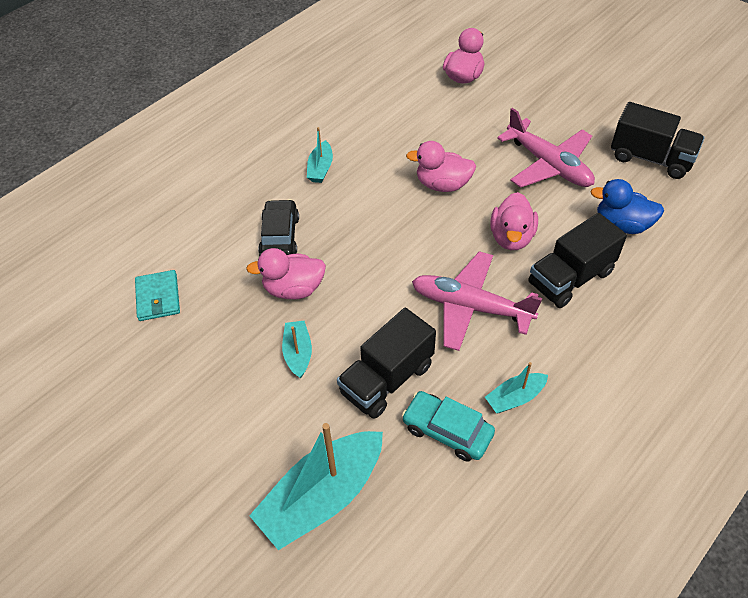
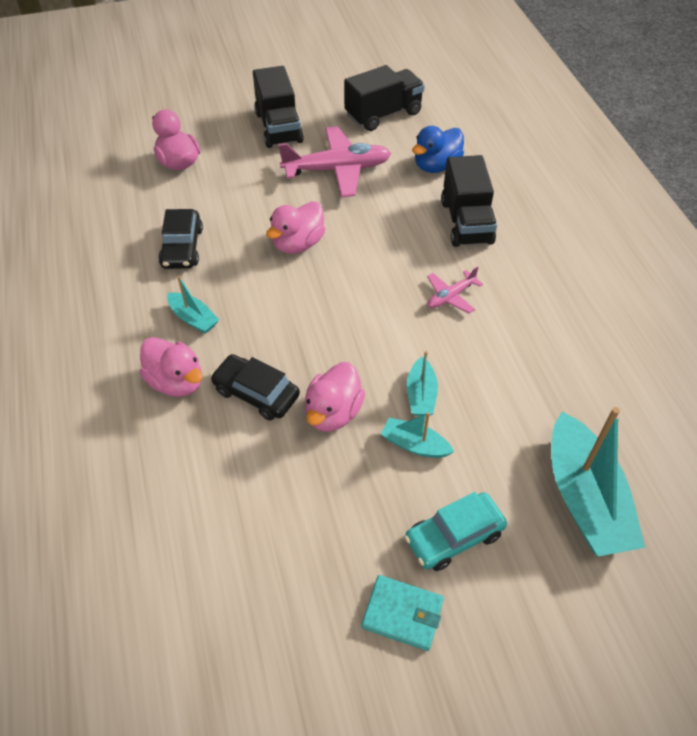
camera: 60 degrees left, 0 degrees up
(158, 297) = (249, 541): turquoise wallet -> turquoise wallet (402, 614)
(381, 126) = (182, 247): none -> black car
(387, 379) = (488, 391): black truck -> black truck (279, 127)
(447, 431) = (566, 376): turquoise car -> turquoise car (454, 536)
(470, 307) = (450, 296): pink plane -> pink plane, size x0.51
(511, 237) = (396, 233): pink duck -> pink duck (176, 382)
(515, 398) = (560, 316): turquoise boat -> turquoise boat (421, 395)

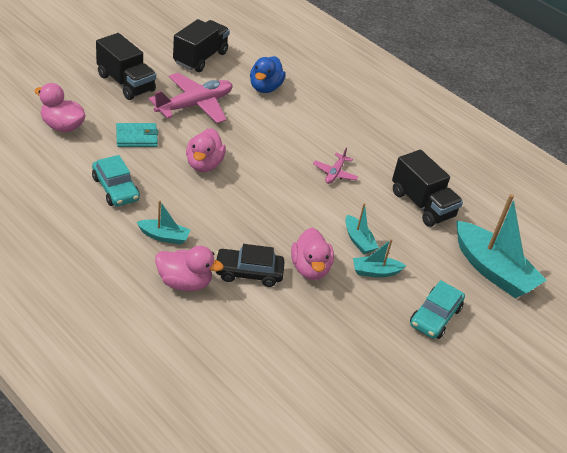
camera: 35 degrees left, 10 degrees down
(182, 247) = (115, 189): black car -> turquoise car
(402, 614) = (435, 370): turquoise wallet -> turquoise wallet (137, 137)
(466, 222) = (312, 122): black truck -> black truck (422, 204)

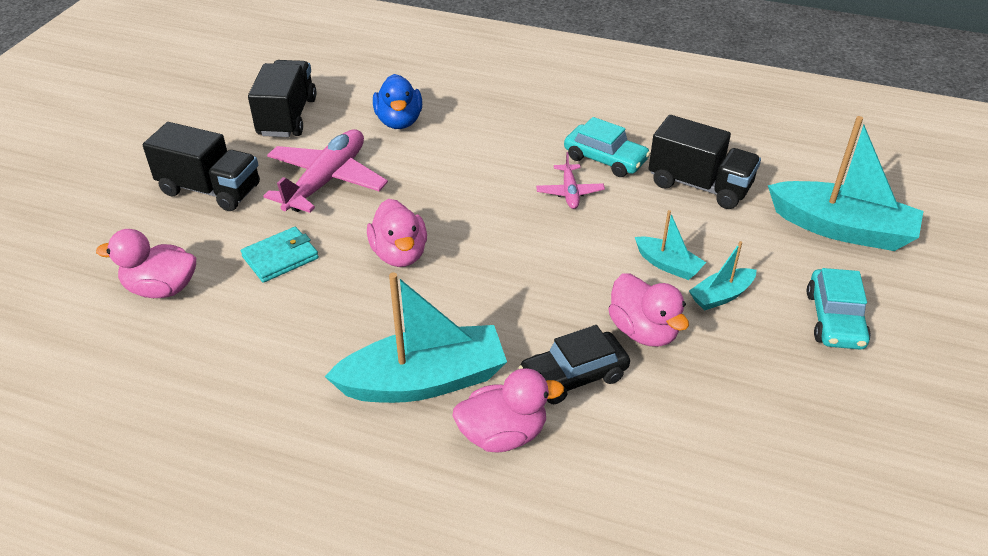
camera: 20 degrees left, 0 degrees up
(115, 189) = (304, 344): turquoise car -> turquoise car (605, 159)
(164, 236) = (424, 381): turquoise boat -> turquoise boat, size x2.03

